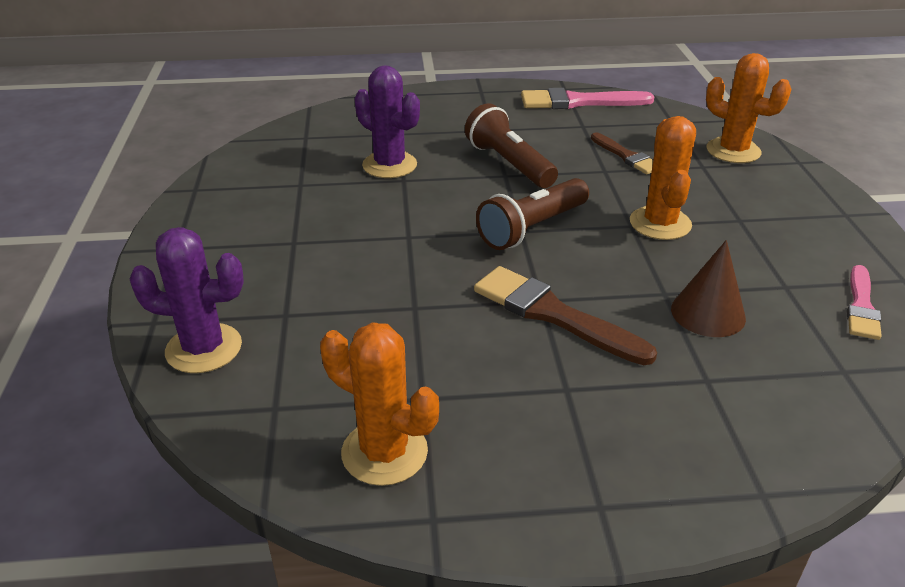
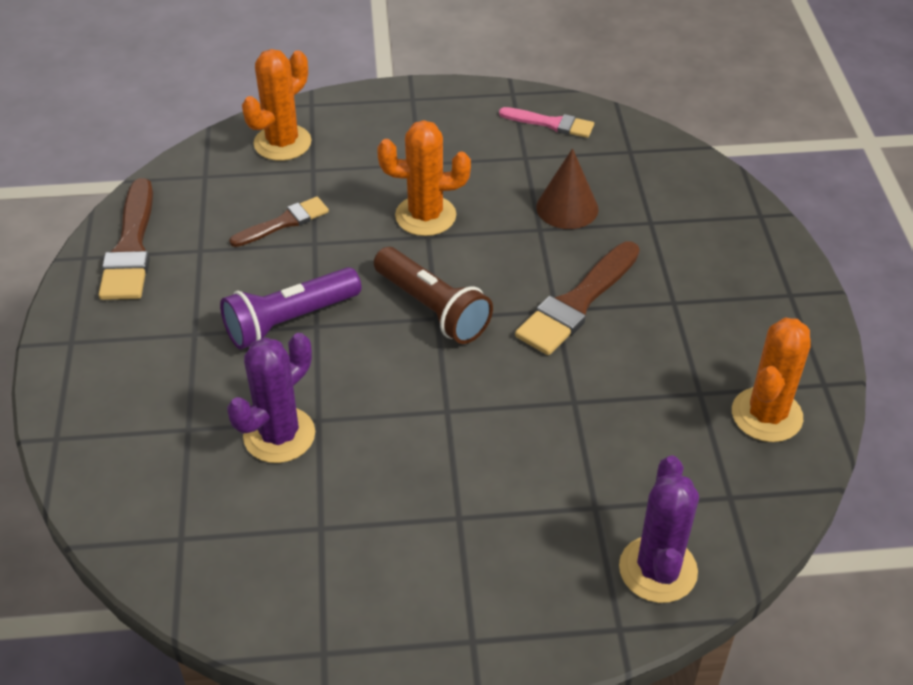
camera: 90 degrees left, 10 degrees up
(509, 164) = (290, 321): brown flashlight -> purple flashlight
(579, 102) = (131, 247): pink brush -> brown brush

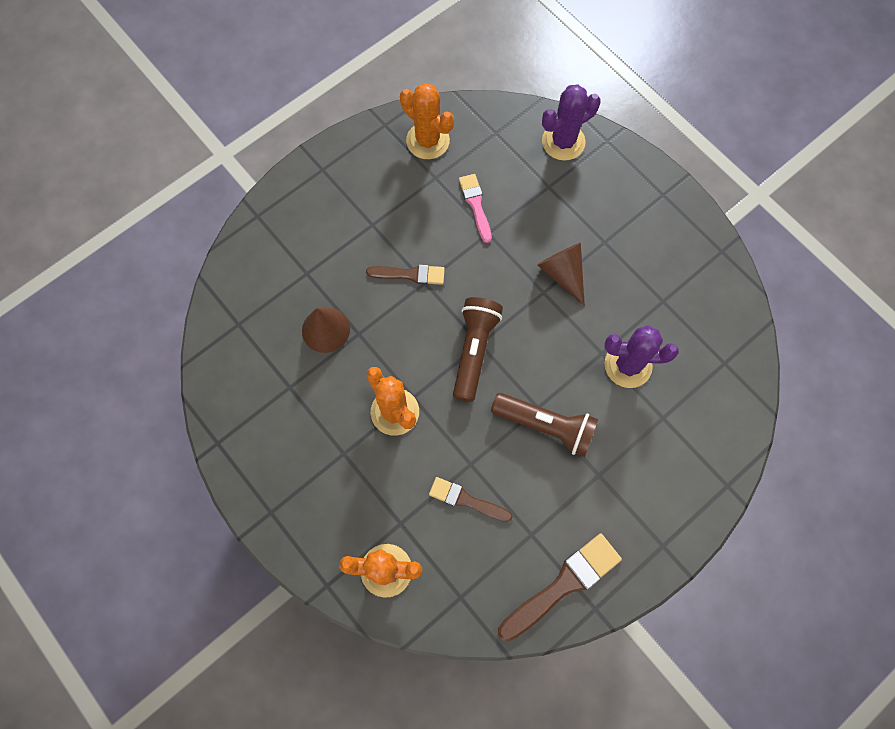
camera: 125 degrees left, 25 degrees up
(290, 321) = (545, 426): purple flashlight -> brown flashlight
(453, 444) = (563, 274): none -> brown cone
(551, 123) = (238, 393): pink brush -> pink brush (475, 205)
(577, 303) = (410, 274): brown brush -> brown brush, size x0.61
(766, 415) = (427, 141): orange cactus -> orange cactus turned 45 degrees clockwise

